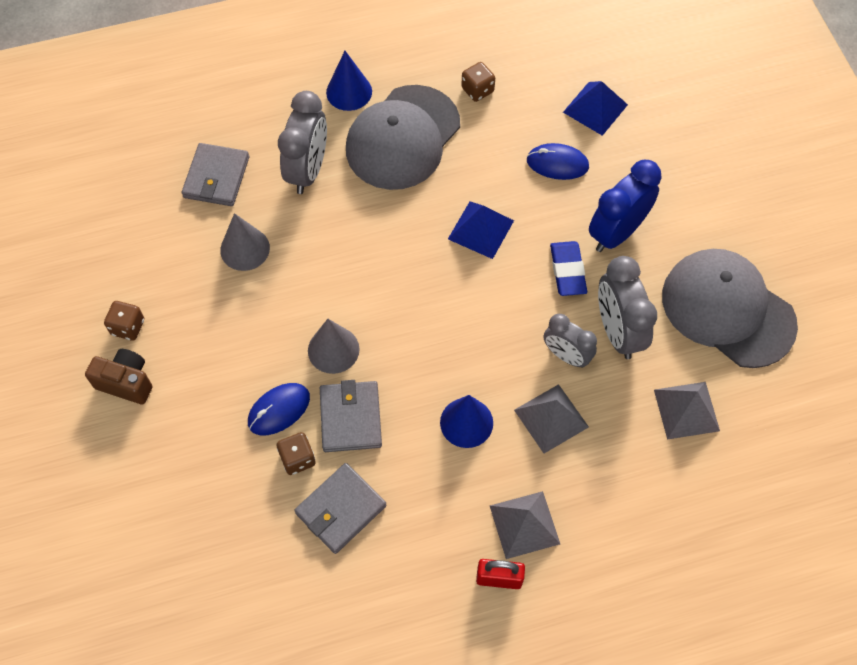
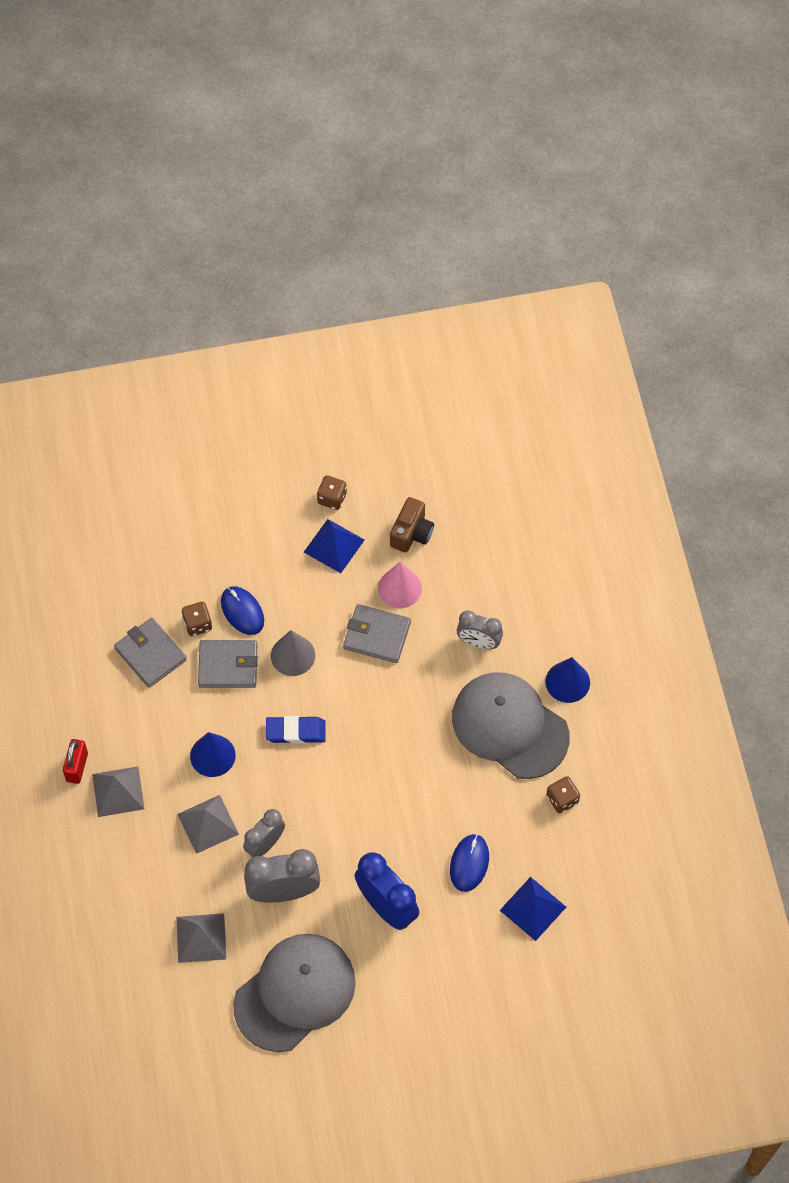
camera: 95 degrees right, 0 degrees up
(126, 382) = (281, 498): brown camera -> brown camera (411, 533)
(216, 177) = (477, 566): grey wallet -> grey wallet (377, 635)
(245, 249) = (399, 588): grey cone -> pink cone
(308, 170) = (479, 642): grey clock -> grey clock, size x0.65
(480, 229) = (401, 786): blue pyramid -> blue pyramid (334, 545)
(567, 270) = (350, 857): blue eraser -> blue eraser (295, 731)

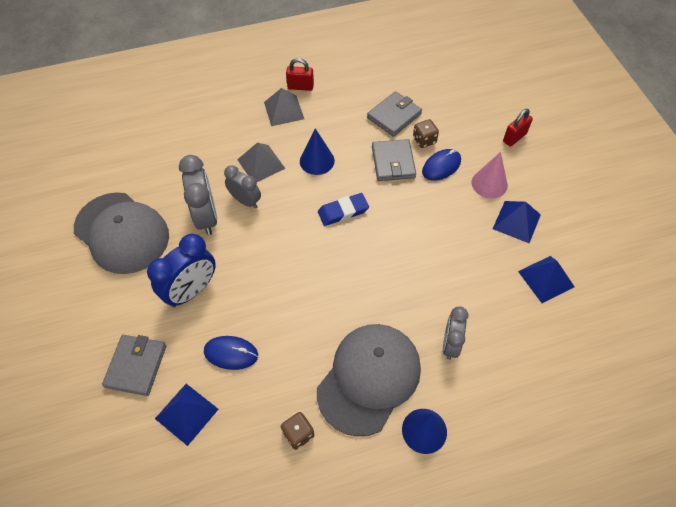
camera: 85 degrees right, 5 degrees down
(201, 938) = (170, 169): grey pyramid -> none
(209, 520) = (514, 137): none -> red padlock
(293, 655) = (410, 203): grey cone -> none
(295, 731) = (343, 211): blue eraser -> blue eraser turned 75 degrees clockwise
(332, 498) = (560, 216): brown dice -> none
(377, 635) = (440, 260): grey wallet -> grey wallet (136, 366)
(399, 588) = (489, 274): pink cone -> pink cone (489, 183)
(411, 533) = (546, 279): brown camera -> blue pyramid

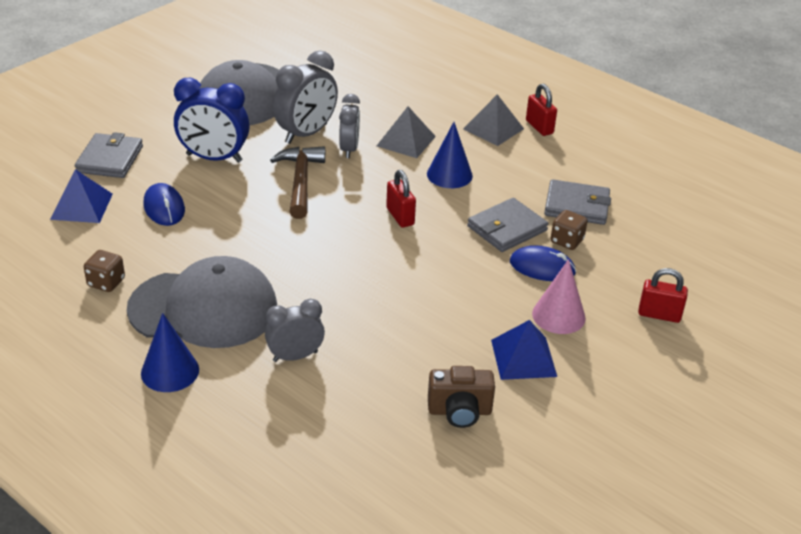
camera: 55 degrees right, 20 degrees down
(136, 366) = (110, 159): grey wallet -> grey wallet turned 60 degrees counterclockwise
(262, 249) = (300, 181): none -> brown hammer
(343, 211) = (400, 216): blue eraser -> red padlock
(546, 279) = (459, 411): blue pyramid -> brown camera

